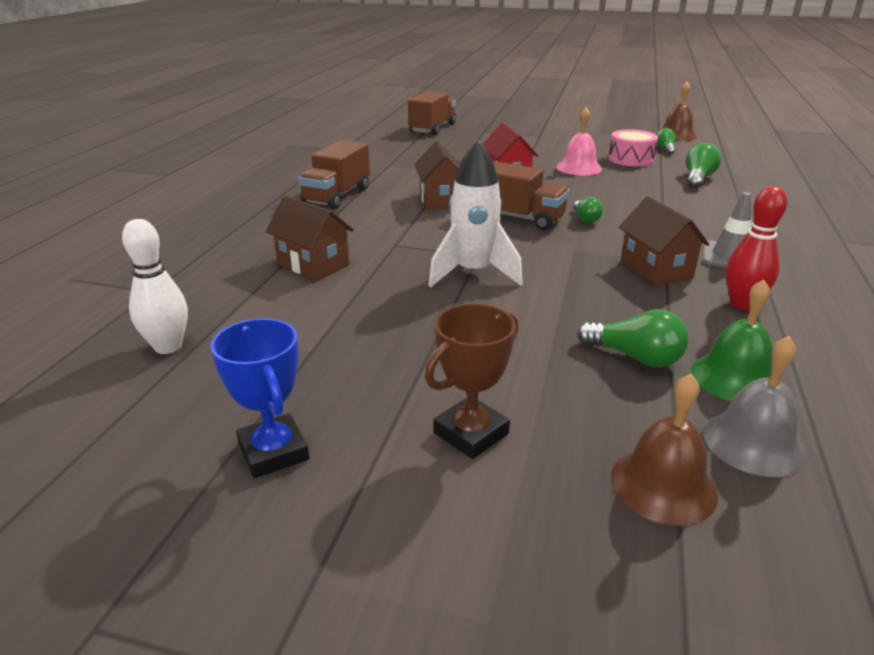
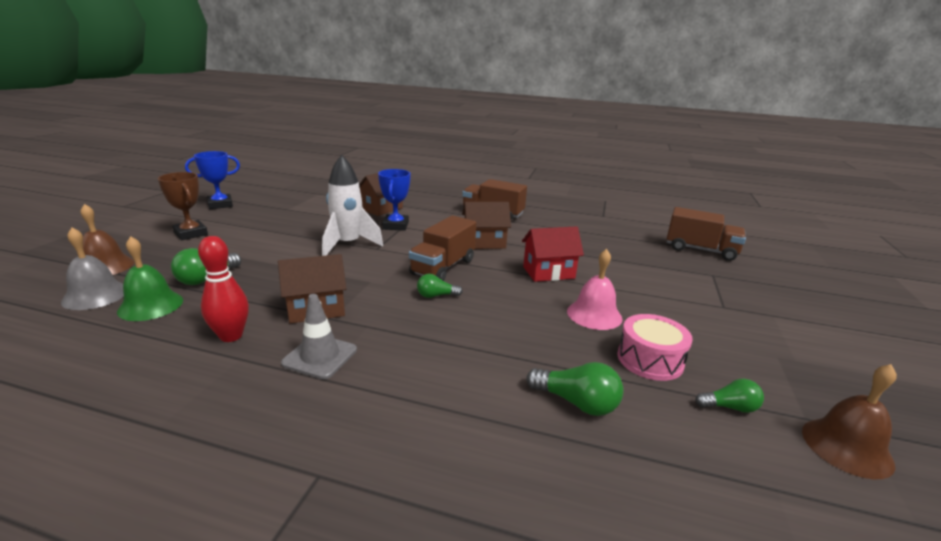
camera: 90 degrees right, 5 degrees down
(168, 347) = (313, 189): white bowling pin -> none
(392, 249) = (395, 226): none -> blue trophy

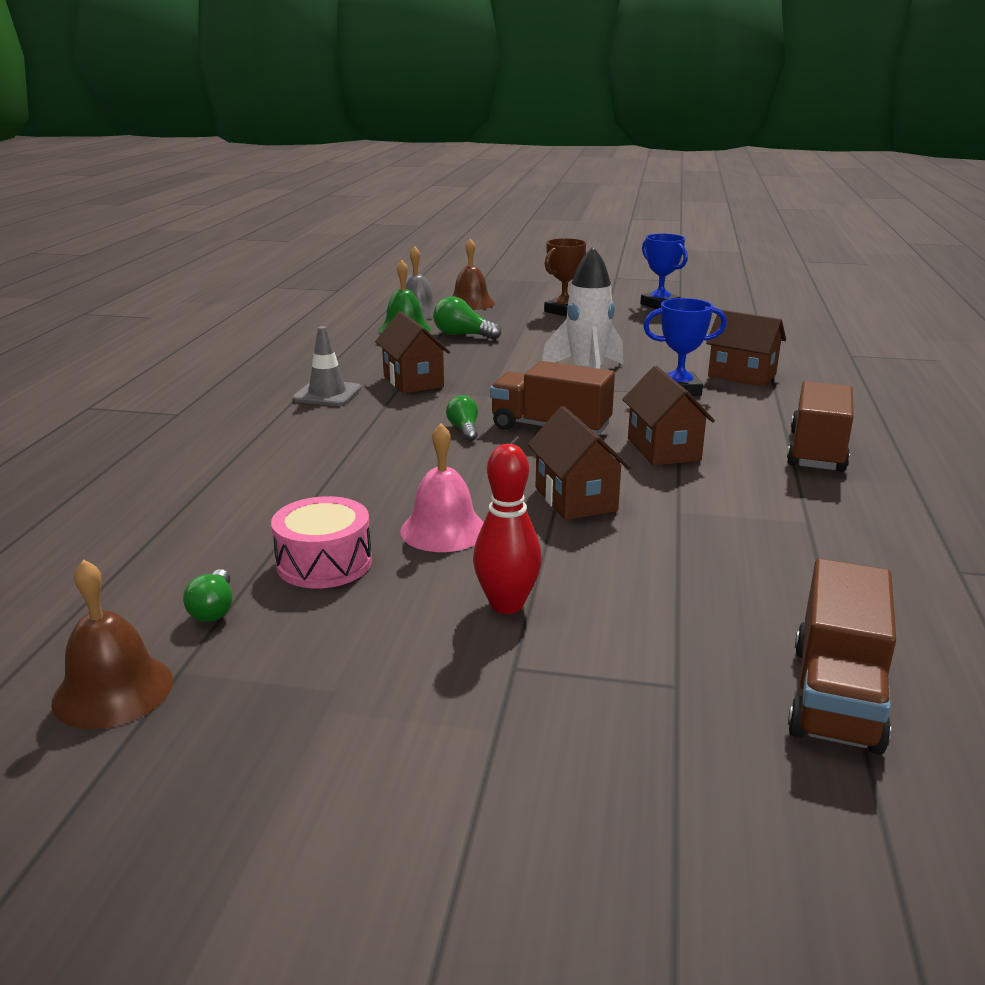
camera: 85 degrees right, 0 degrees up
(231, 336) = (358, 361): red bowling pin -> red bowling pin (506, 604)
(548, 272) = (575, 499): red house -> brown house
(576, 402) = (241, 508): green light bulb -> none

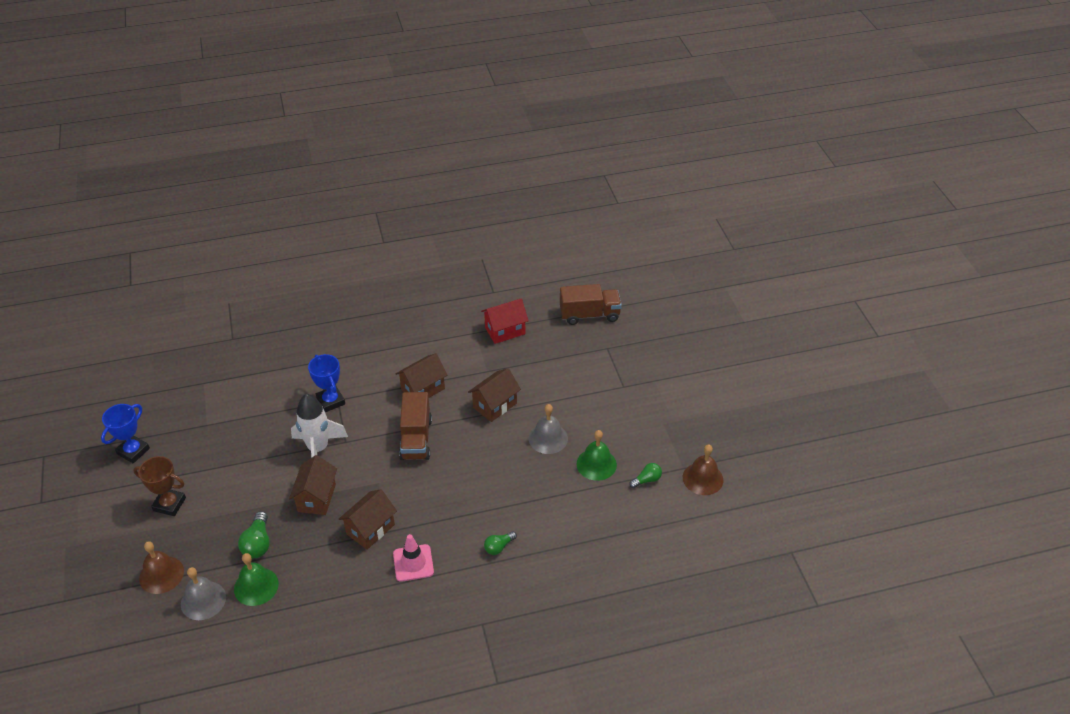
camera: 115 degrees left, 20 degrees up
(324, 563) = (596, 464): pink drum -> green bell
(327, 394) = (413, 563): grey traffic cone -> pink traffic cone
(443, 530) = (548, 438): pink bell -> grey bell
(464, 430) = (436, 473): green light bulb -> green light bulb (499, 547)
(506, 604) = (590, 400): red bowling pin -> none
(742, 375) = (292, 379): brown house -> brown house (316, 498)
(803, 555) = (505, 331): none -> red house
(816, 451) = (398, 337): brown truck -> none

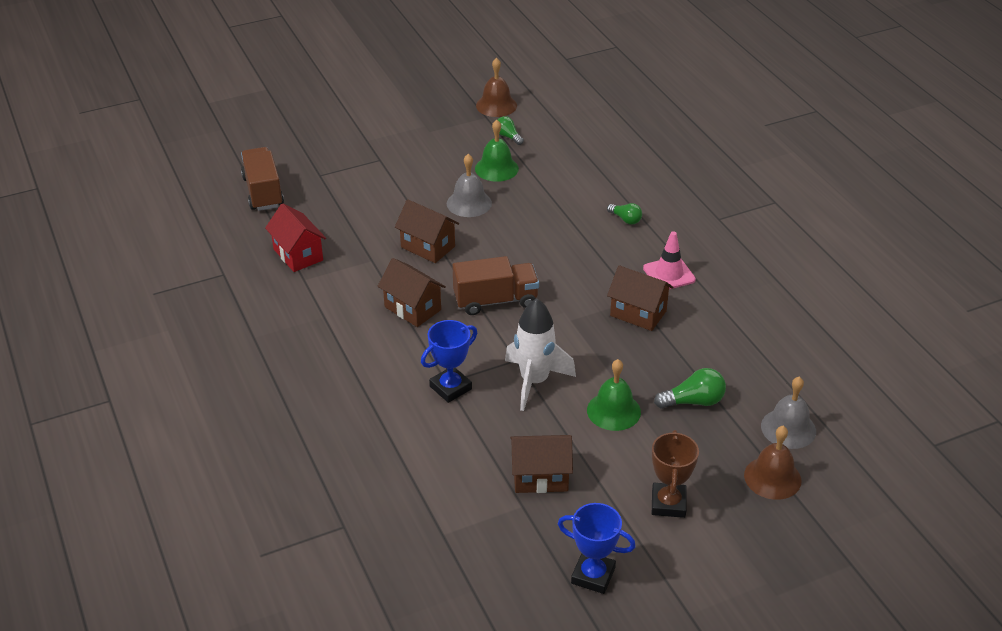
camera: 100 degrees left, 5 degrees down
(256, 586) = (750, 388): green bell -> green bell (613, 411)
(316, 498) = (610, 366): brown house -> brown house (540, 477)

